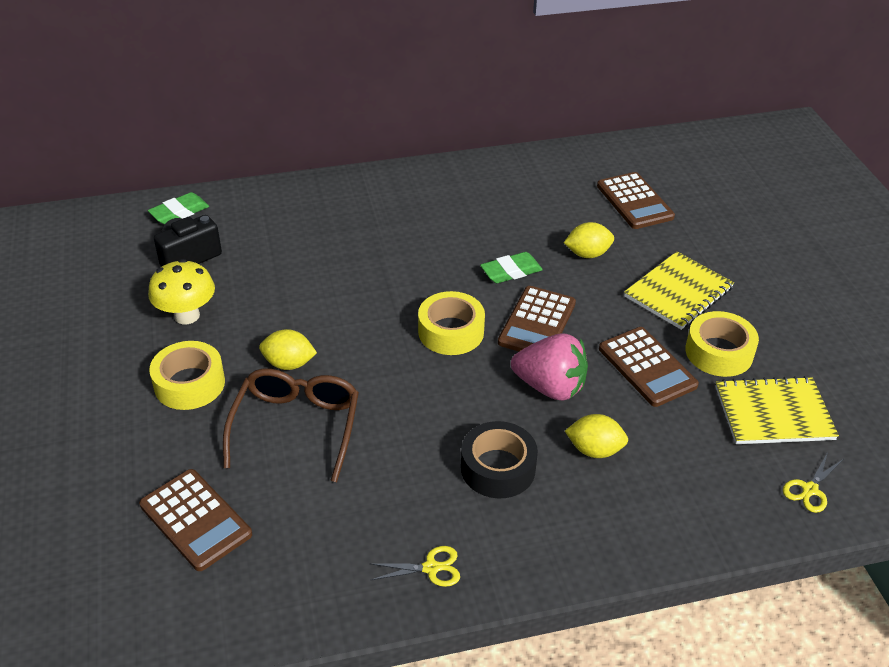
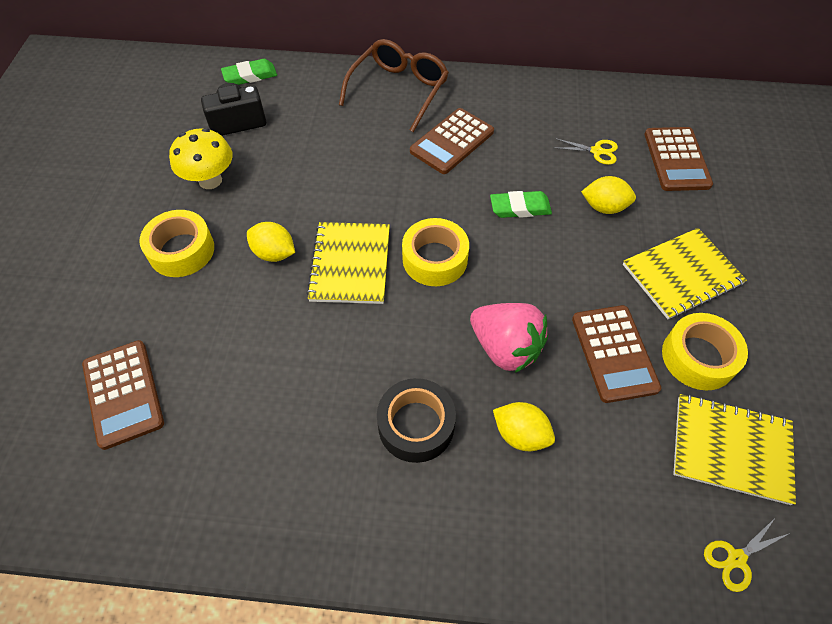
camera: 20 degrees right, 15 degrees up
(296, 427) = (251, 323): brown glasses -> brown glasses (398, 91)
(370, 355) = (350, 264): none -> yellow notebook
(431, 568) = (305, 518): yellow scissors -> yellow scissors (596, 151)
(537, 323) = (522, 271): brown calculator -> brown calculator (452, 141)

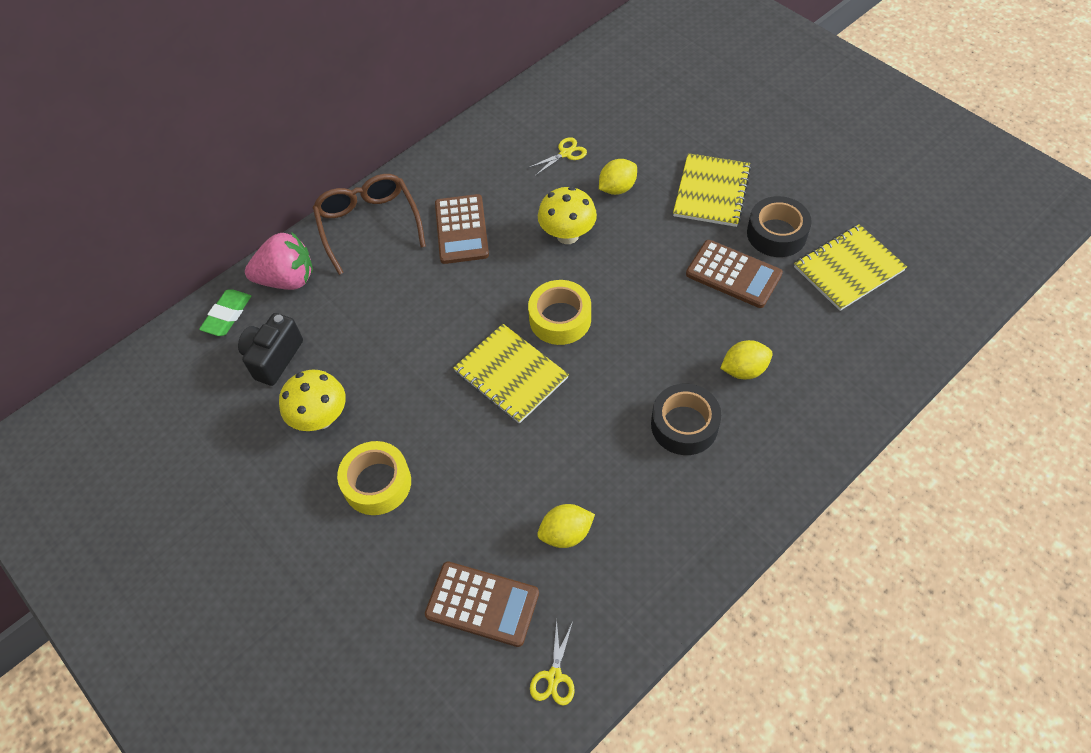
camera: 45 degrees left, 0 degrees up
(274, 253) = (448, 419): yellow lemon -> yellow lemon (566, 533)
(505, 348) = (673, 330): pink strawberry -> pink strawberry (287, 279)
(520, 207) = (567, 235): green eraser -> yellow mushroom
(676, 159) = (620, 117): brown calculator -> none
(698, 357) = (776, 234): yellow tape -> black tape
(736, 558) = (912, 322): yellow scissors -> yellow scissors (554, 676)

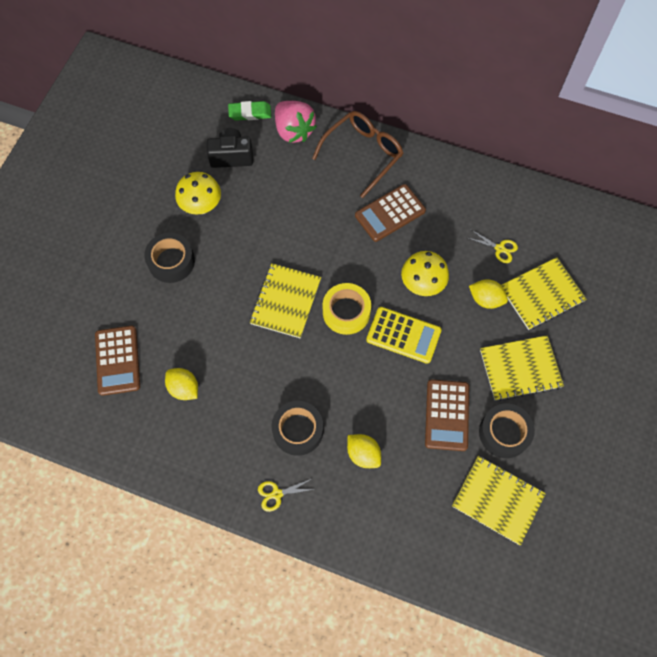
camera: 60 degrees right, 10 degrees up
(377, 483) = (171, 261): yellow tape -> black tape
(554, 676) = (88, 422): yellow scissors -> yellow scissors (277, 494)
(619, 276) = (403, 335): none -> yellow calculator
(638, 141) = (542, 294): none -> yellow notebook

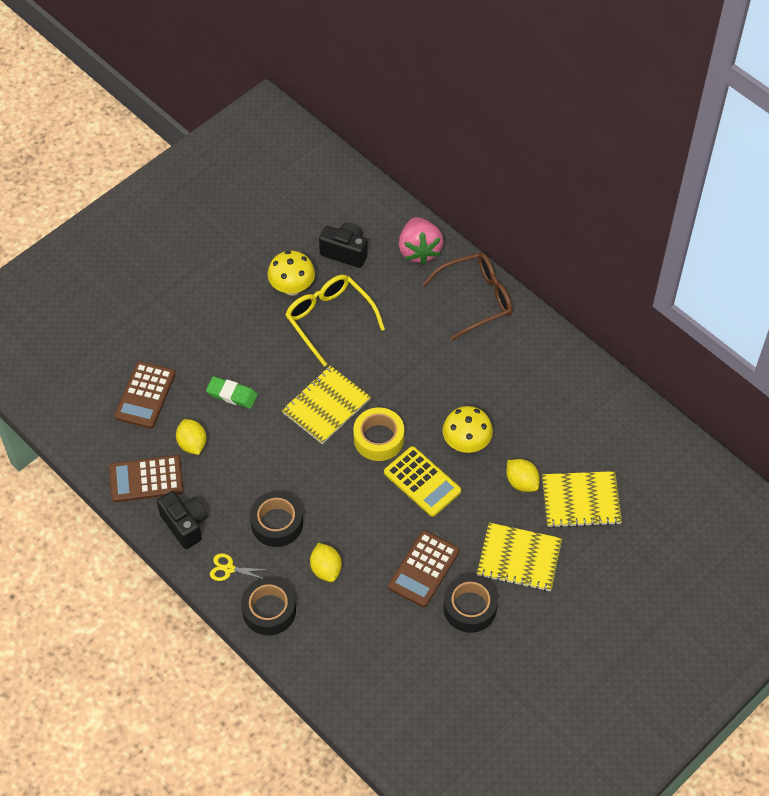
camera: 25 degrees right, 10 degrees down
(171, 261) = (238, 327): black tape -> black tape (269, 610)
(215, 469) = (185, 525): none -> black camera
(249, 222) = (330, 320): none -> yellow glasses
(250, 113) = (385, 217): green eraser -> green eraser (232, 394)
(390, 213) = (472, 365): brown calculator -> brown calculator (146, 479)
(497, 500) = (430, 662): yellow notebook -> none
(499, 248) = (563, 441): yellow scissors -> none

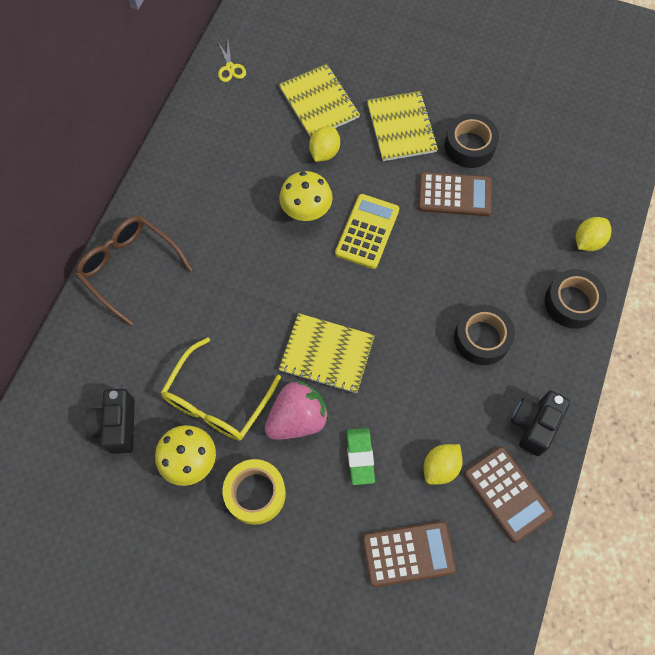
camera: 115 degrees left, 10 degrees up
(229, 569) = (554, 359): yellow scissors -> yellow scissors (230, 68)
(326, 569) = (502, 273): yellow lemon -> yellow lemon (588, 241)
(378, 439) = (340, 288): yellow tape -> yellow tape (255, 493)
(419, 250) = (85, 349): pink strawberry -> pink strawberry (297, 419)

